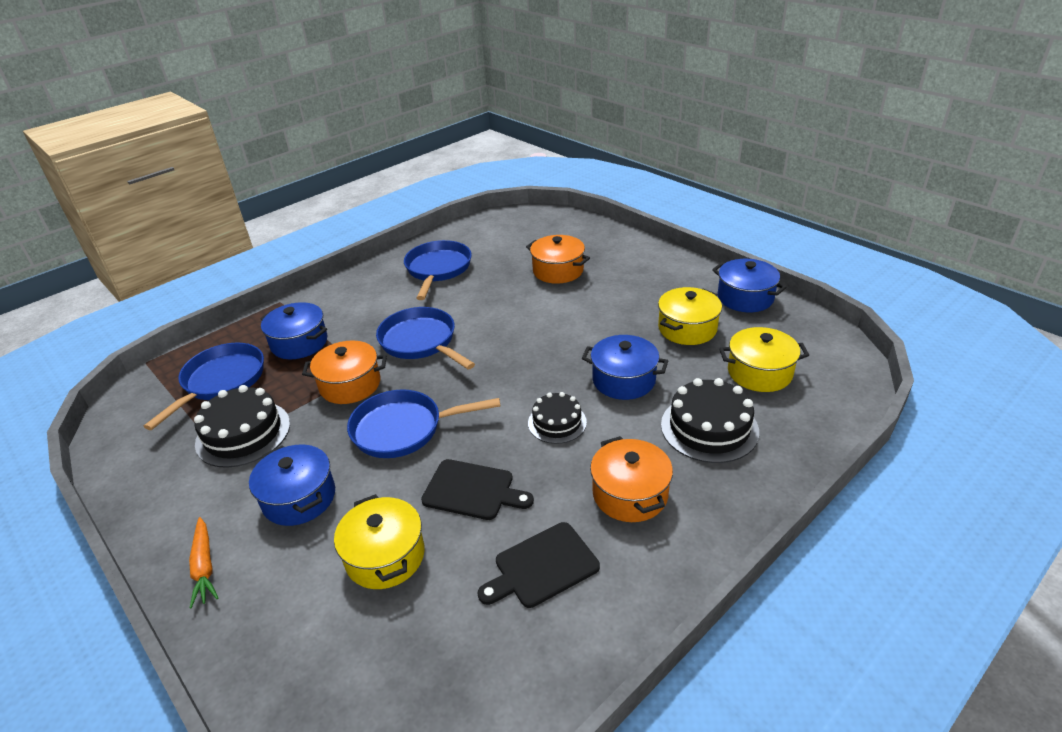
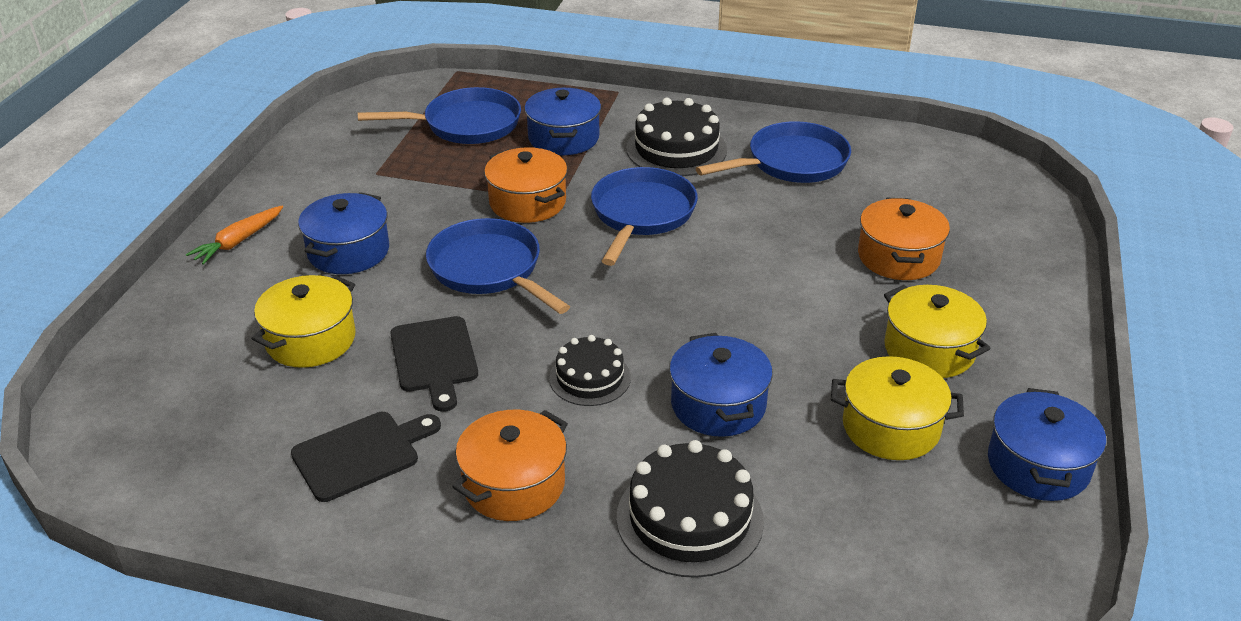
camera: 55 degrees right, 0 degrees up
(243, 433) = (407, 175): black cake -> black cake (676, 149)
(542, 566) = (361, 454): black cutting board -> black cutting board turned 120 degrees clockwise
(759, 372) = (857, 536): yellow pot -> yellow pot (929, 350)

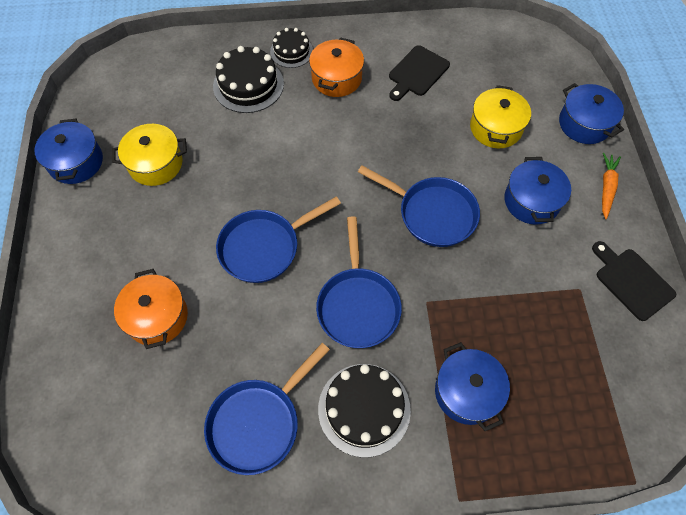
camera: 160 degrees right, 25 degrees up
(434, 358) = (420, 136): black cutting board -> black cutting board (632, 281)
(466, 125) = (560, 383): blue pan -> blue pan (264, 247)
(527, 202) = (447, 291): orange pot -> none
(590, 378) = (329, 148): black cake -> black cake (291, 51)
(718, 405) = (252, 151): blue pot -> blue pot (584, 124)
(929, 350) = (134, 229): yellow pot -> none

